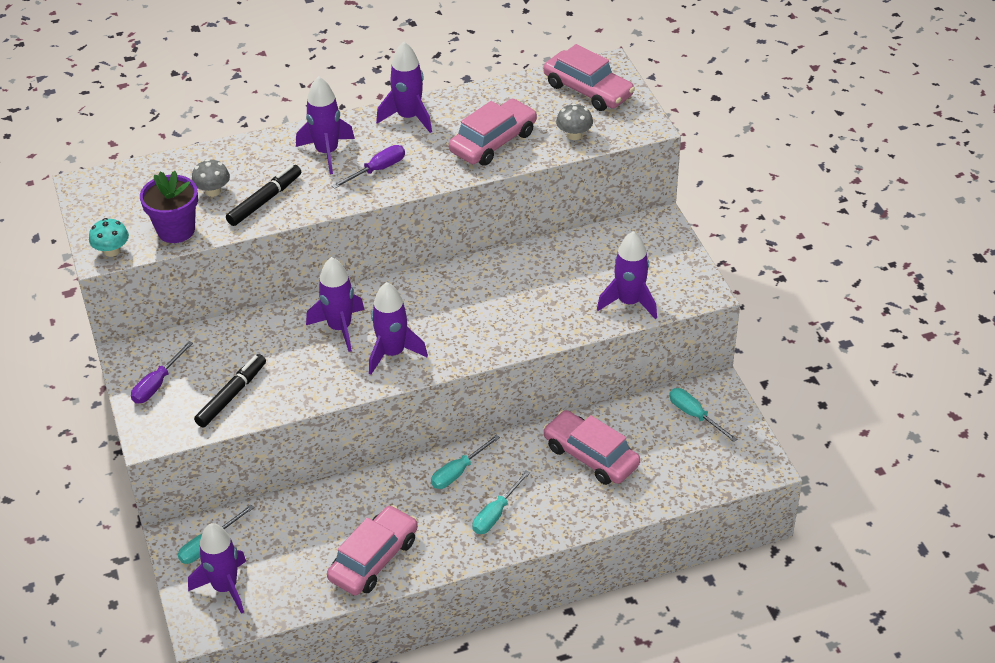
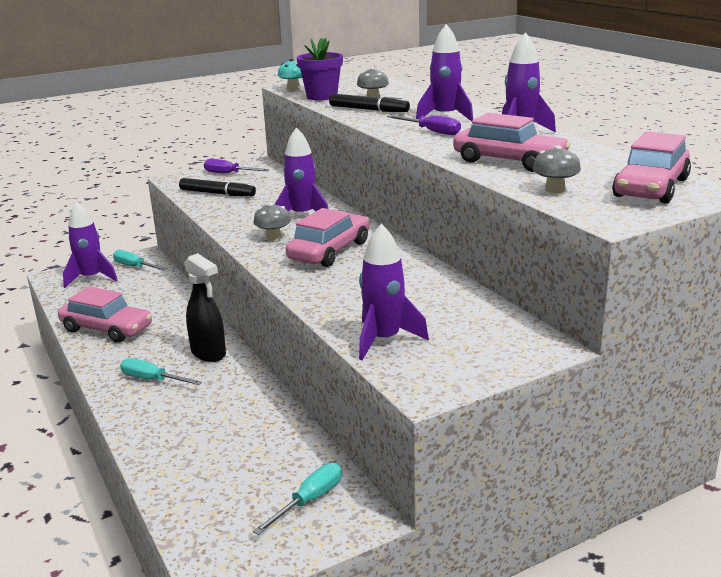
camera: 80 degrees right, 20 degrees down
(392, 353) = (273, 237): purple rocket -> grey mushroom
(458, 472) = (209, 353): turquoise screwdriver -> black spray bottle
(591, 456) = (233, 427): pink car -> pink car (329, 251)

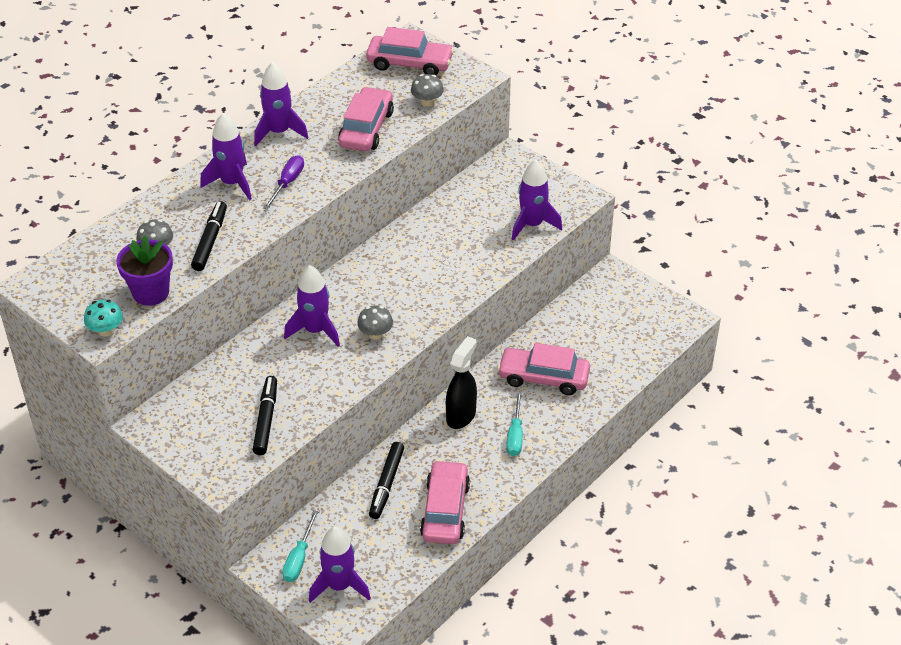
camera: 110 degrees left, 20 degrees up
(166, 307) = (386, 484): none -> black marker
(229, 173) = (192, 436): purple screwdriver -> none
(309, 500) = (609, 300): turquoise screwdriver -> none
(329, 251) = (395, 289): pink car -> pink car (543, 377)

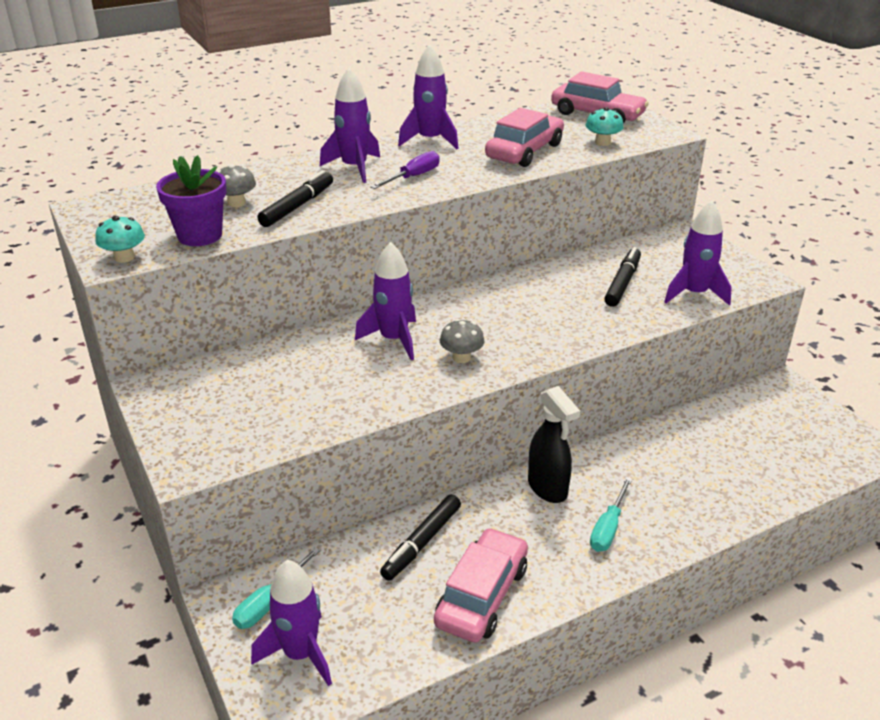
camera: 20 degrees right, 10 degrees down
(266, 420) = (283, 414): black marker -> black marker (622, 283)
(427, 102) = (602, 142): grey mushroom -> turquoise mushroom
(461, 415) = (547, 488): black spray bottle -> black spray bottle turned 105 degrees clockwise
(543, 377) = (666, 471): pink car -> none

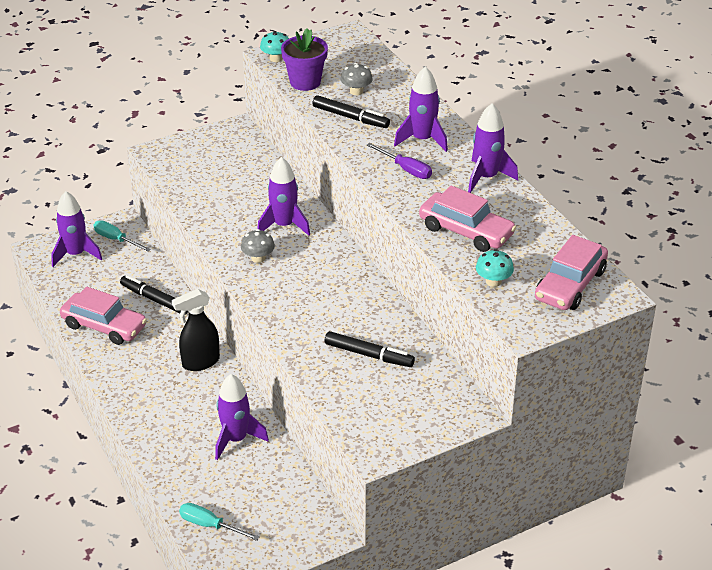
camera: 90 degrees right, 5 degrees up
(608, 528) = (155, 391): turquoise screwdriver -> turquoise screwdriver (210, 525)
(694, 294) = (349, 399): purple rocket -> purple rocket (236, 439)

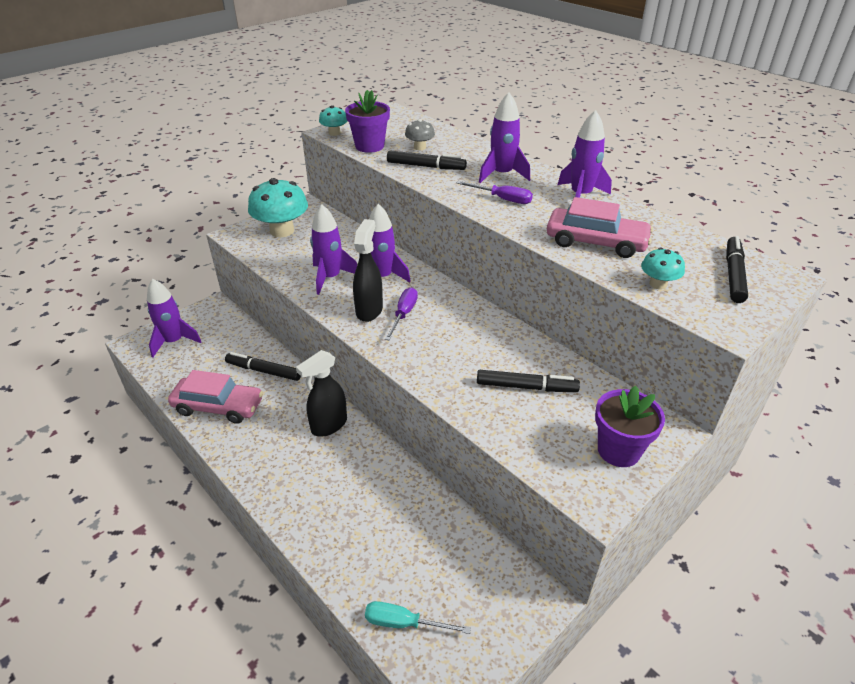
camera: 15 degrees left, 0 degrees up
(116, 239) = (211, 322): turquoise screwdriver -> none
(203, 156) = (282, 231): none -> turquoise mushroom
(236, 439) = (394, 504): purple rocket -> purple rocket (330, 278)
(258, 258) = (369, 310): grey mushroom -> black spray bottle
(289, 268) = (403, 314): none -> purple screwdriver
(419, 420) = (618, 450): none -> purple flower pot
(570, 285) = (733, 275): pink car -> black marker

